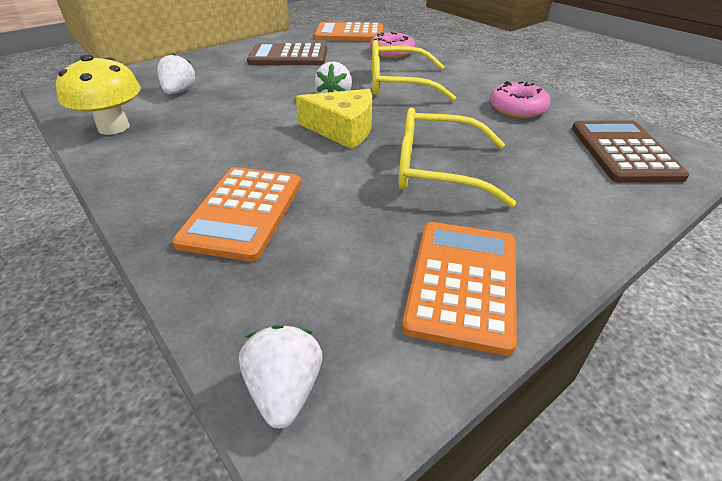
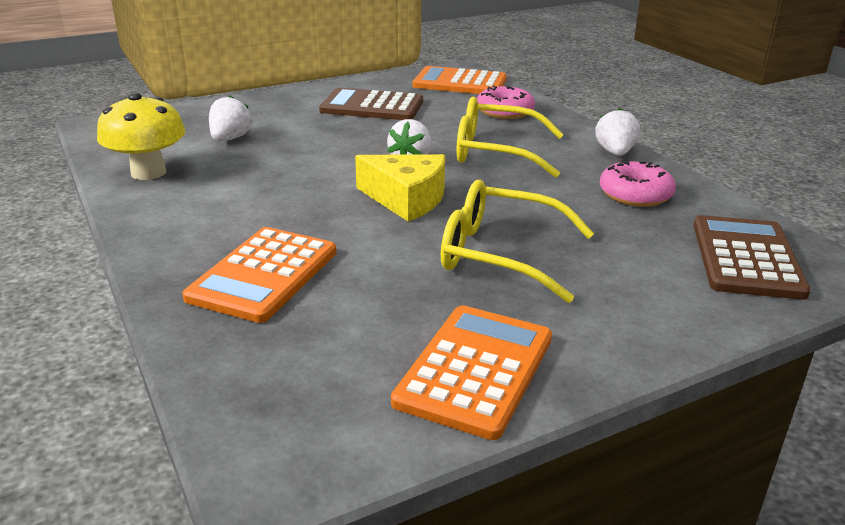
camera: 10 degrees right, 10 degrees down
(285, 390) = (256, 436): white strawberry -> white strawberry (615, 152)

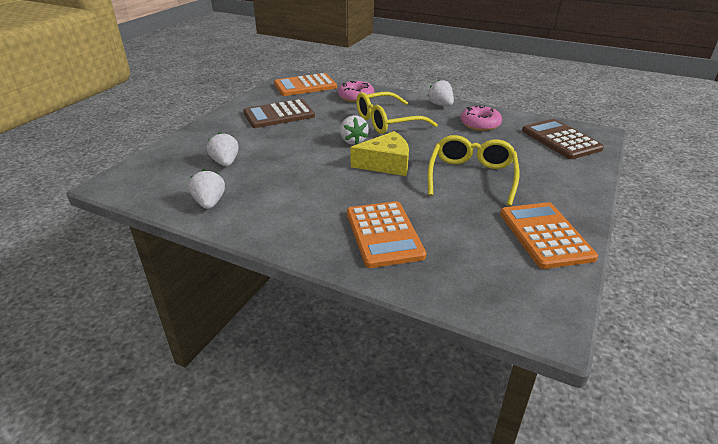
camera: 35 degrees left, 5 degrees up
(148, 172) = (209, 203): yellow mushroom -> white strawberry
(499, 254) = (471, 176): yellow glasses -> yellow glasses turned 120 degrees clockwise

